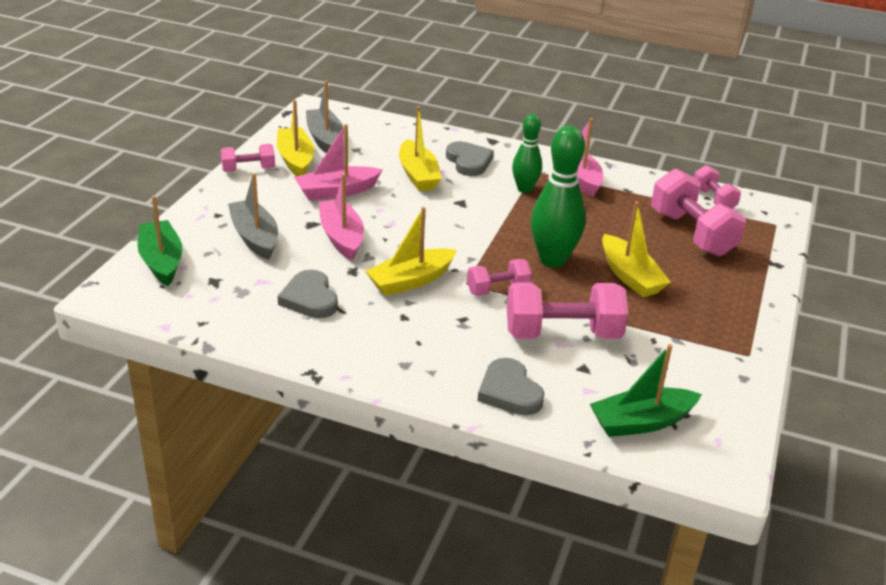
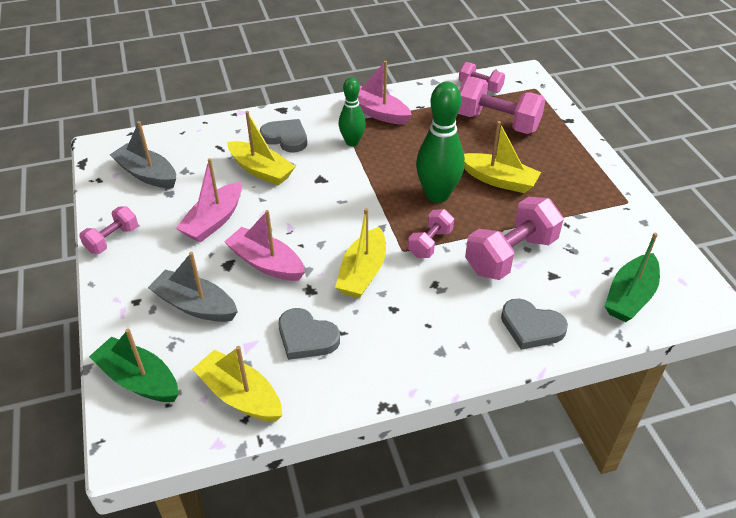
camera: 35 degrees left, 10 degrees up
(295, 160) = (144, 208): yellow boat -> yellow boat (240, 395)

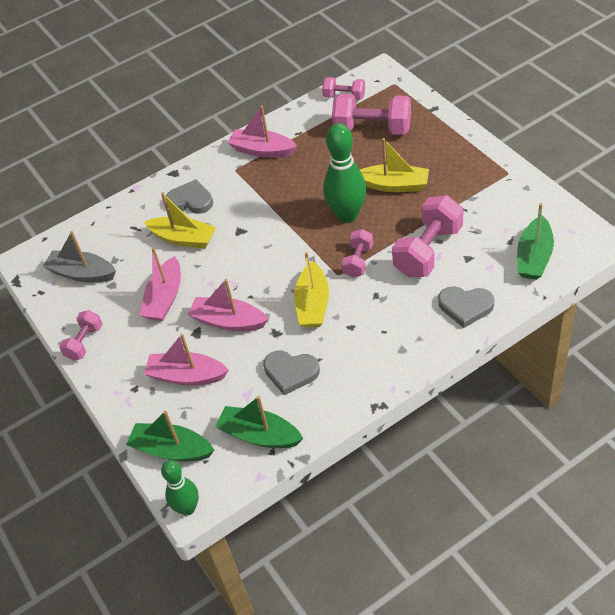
camera: 10 degrees left, 5 degrees up
(195, 305) = (187, 376): grey boat -> pink boat
(240, 395) = (259, 435): yellow boat -> green boat
(352, 142) = (252, 187): green bowling pin -> green bowling pin (187, 508)

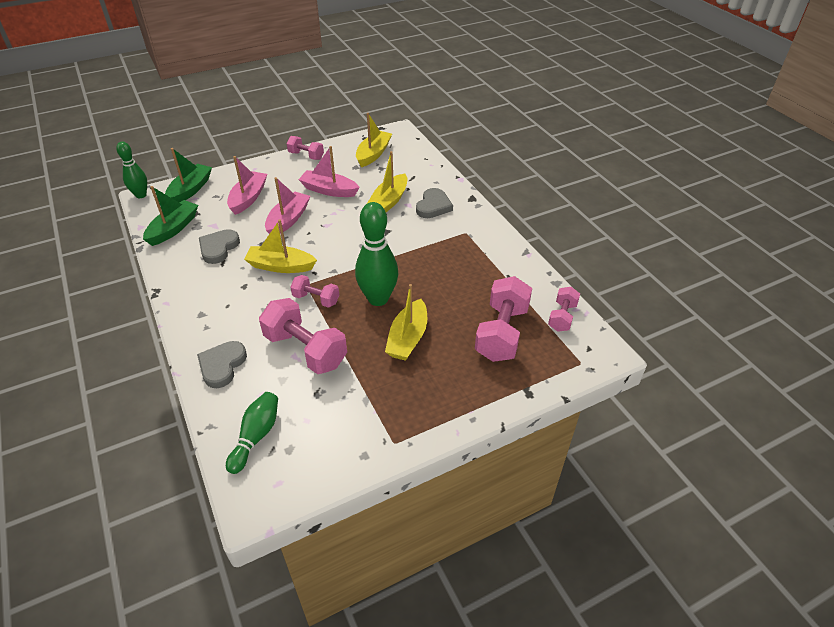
camera: 90 degrees right, 5 degrees down
(82, 273) = (373, 154): grey boat -> yellow boat
(262, 150) = (487, 251): pink boat -> none
(534, 257) = (256, 436): green boat -> green bowling pin

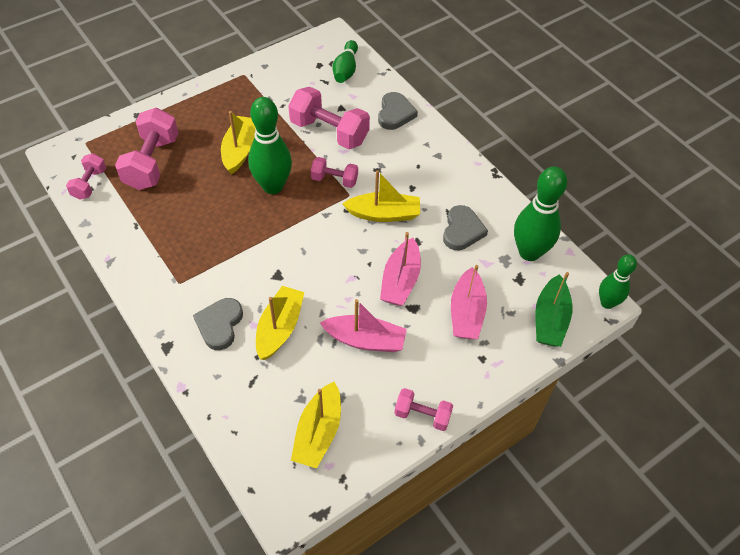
camera: 170 degrees right, 10 degrees up
(173, 229) = (529, 252): green boat -> green bowling pin

